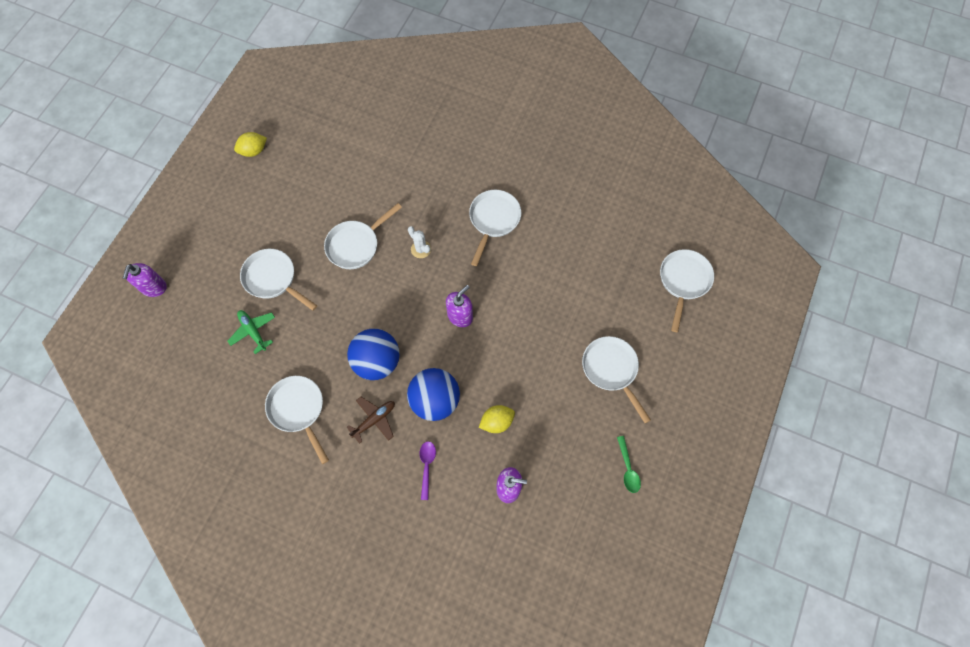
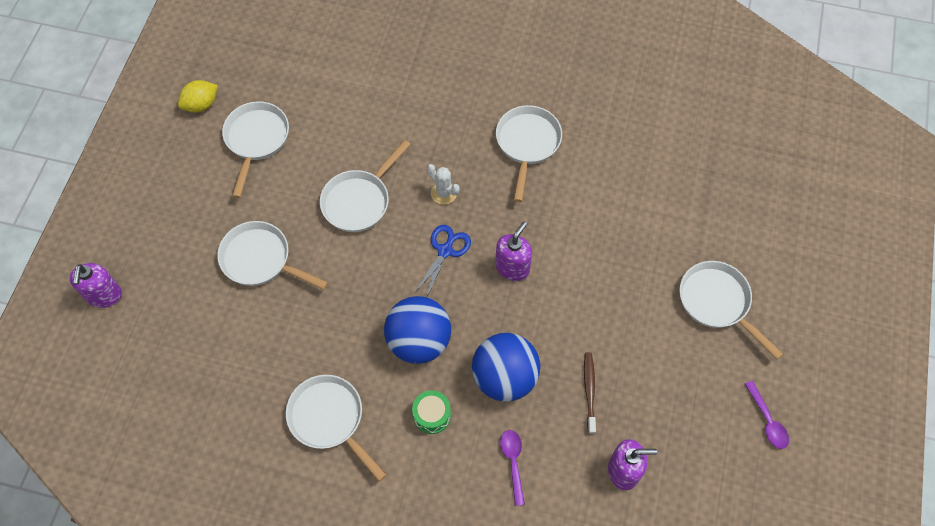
camera: 10 degrees left, 5 degrees down
(253, 331) = (249, 330): green plane -> none
(374, 420) = (432, 415): brown plane -> green drum
(412, 294) = (445, 251): none -> blue scissors
(497, 422) = (589, 391): yellow lemon -> brown toothbrush
(628, 469) = (767, 421): green spoon -> purple spoon
(683, 281) = (779, 181): white pan -> white pan (256, 140)

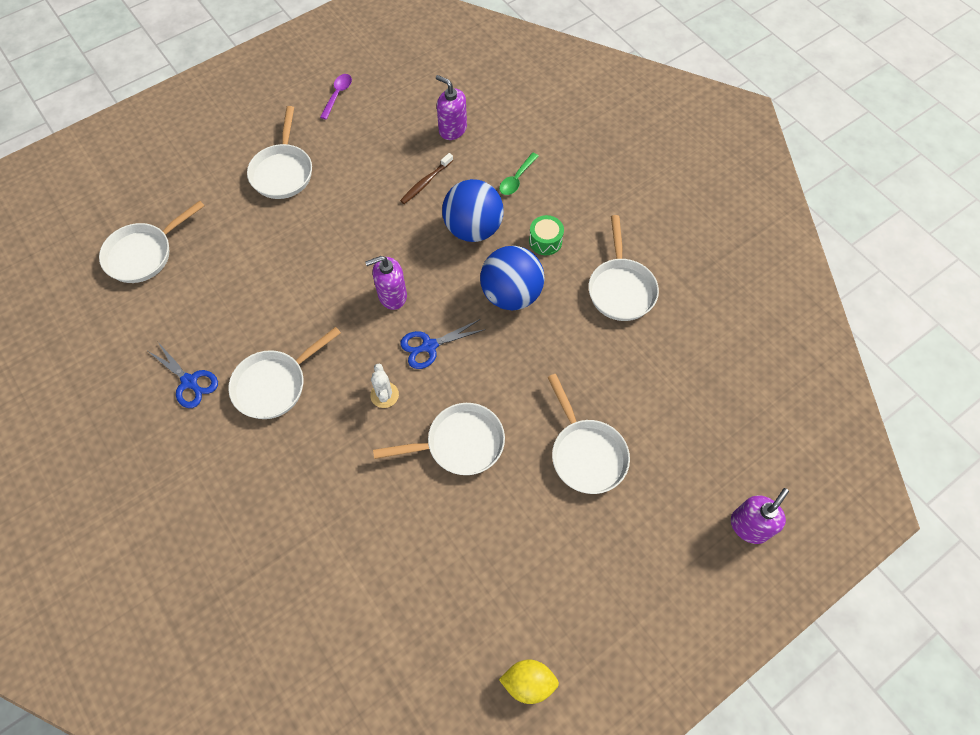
camera: 140 degrees left, 0 degrees up
(256, 140) = (503, 587): white pan -> white pan (144, 254)
(513, 462) = (516, 179): purple spoon -> green spoon
(586, 104) = (189, 382): none -> blue scissors

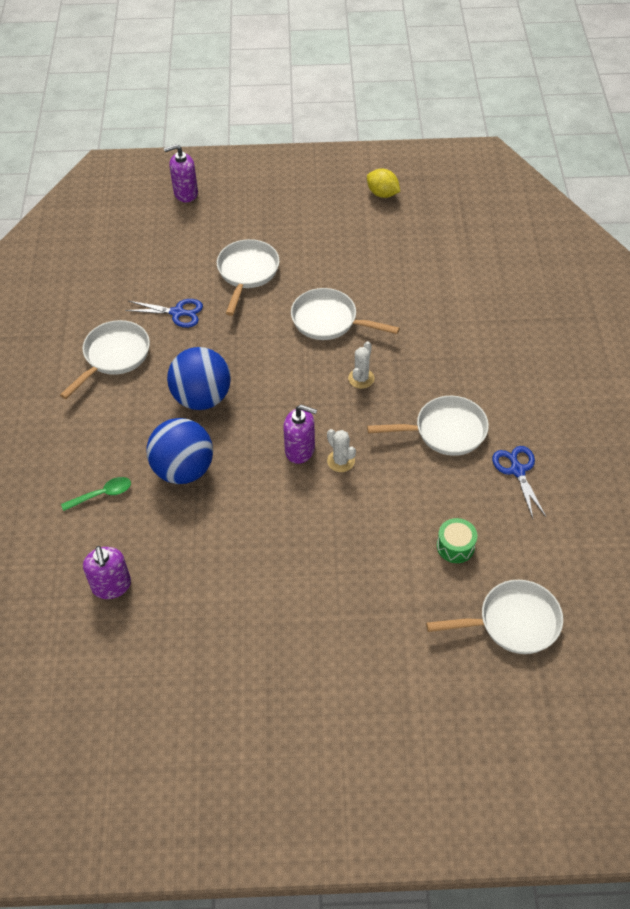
camera: 145 degrees left, 10 degrees down
(283, 172) = (319, 639): white pan -> none
(338, 95) = (194, 711): purple spoon -> none
(351, 305) = (341, 461): none -> white cactus
(425, 182) = (187, 540): brown toothbrush -> none
(429, 346) = (300, 394): blue scissors -> blue scissors (177, 313)
(545, 241) = (133, 424): green drum -> green drum (455, 546)

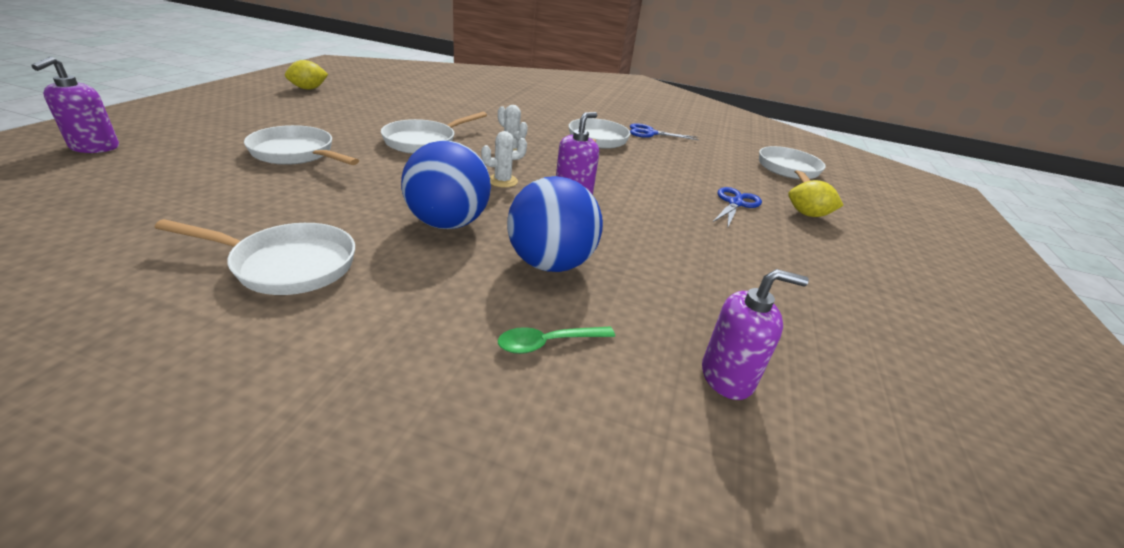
camera: 75 degrees left, 20 degrees down
(102, 494) = (548, 343): green spoon -> green spoon turned 105 degrees counterclockwise
(114, 356) = (288, 265): white pan -> white pan turned 135 degrees clockwise
(177, 313) = (286, 202): blue scissors -> blue scissors (735, 203)
(341, 461) = (600, 181): white cactus -> white cactus (502, 181)
(390, 639) = (808, 214): none -> yellow lemon
(455, 546) = (714, 168): green drum -> none

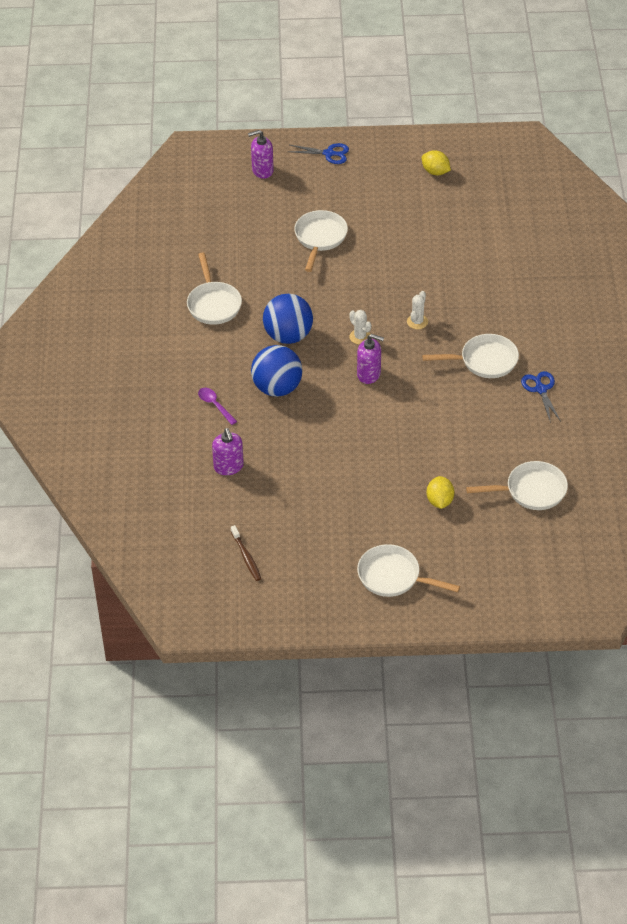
camera: 75 degrees right, 15 degrees up
(424, 141) = (390, 277): white pan -> white pan (393, 576)
(548, 343) = (215, 405): green spoon -> purple spoon
(735, 203) = (425, 459): blue scissors -> blue scissors (329, 153)
(990, 429) = (246, 557): none -> brown toothbrush

